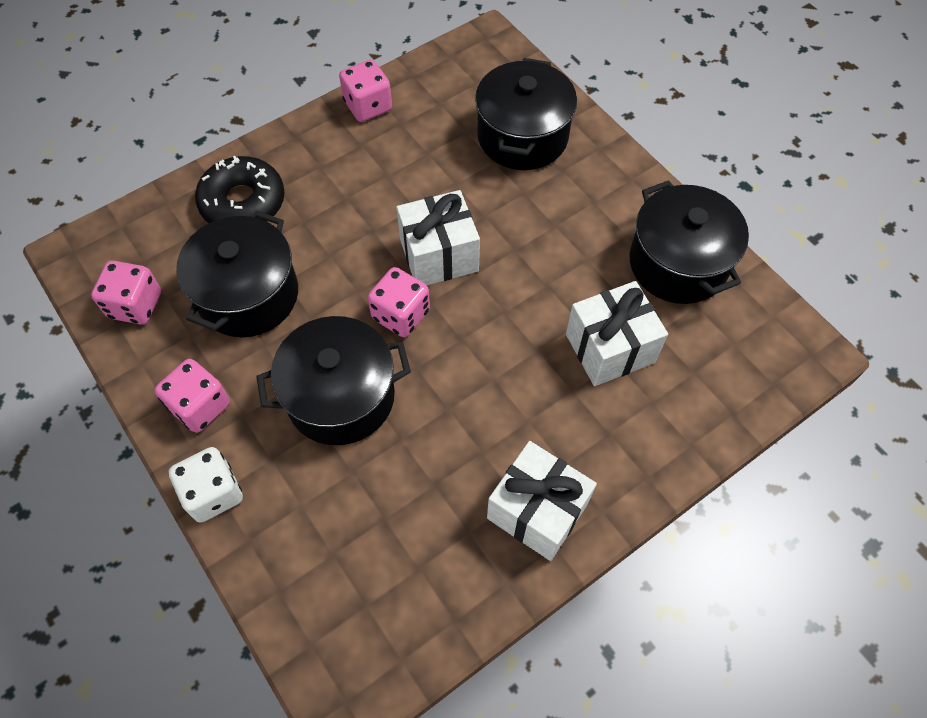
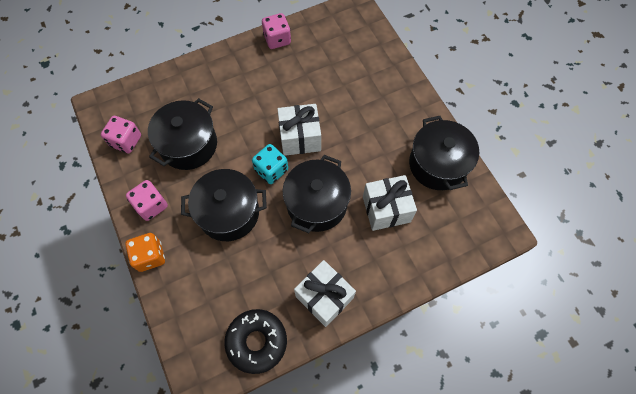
camera: 10 degrees right, 5 degrees up
(213, 493) = (150, 256): white dice -> orange dice
(243, 202) = (195, 89): black donut -> black donut (257, 342)
(401, 315) = (271, 170): pink dice -> turquoise dice
(522, 136) = (363, 71): black pot -> black pot (316, 203)

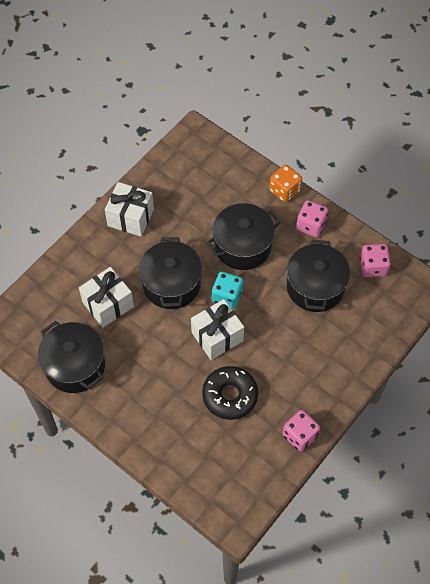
camera: 155 degrees right, 5 degrees down
(257, 342) = (167, 170): black donut -> black donut (230, 395)

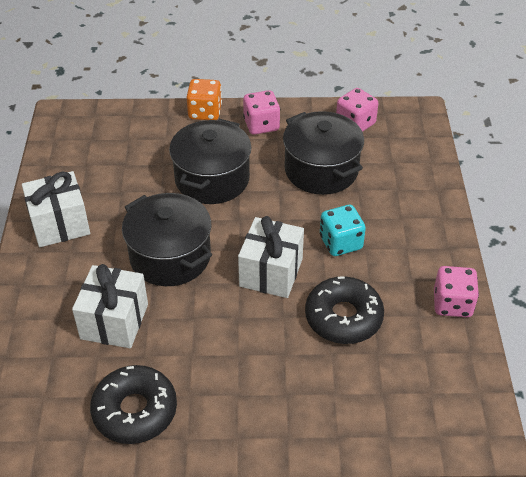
camera: 40 degrees left, 15 degrees down
(75, 366) = (135, 411): black pot -> black donut
(227, 296) = (242, 230): turquoise dice -> turquoise dice (340, 243)

